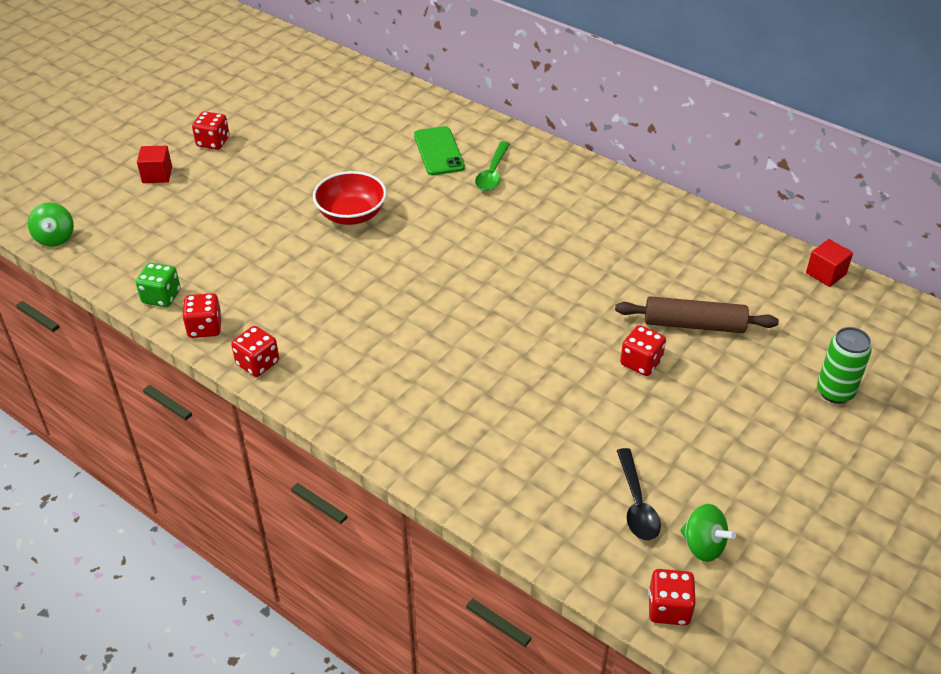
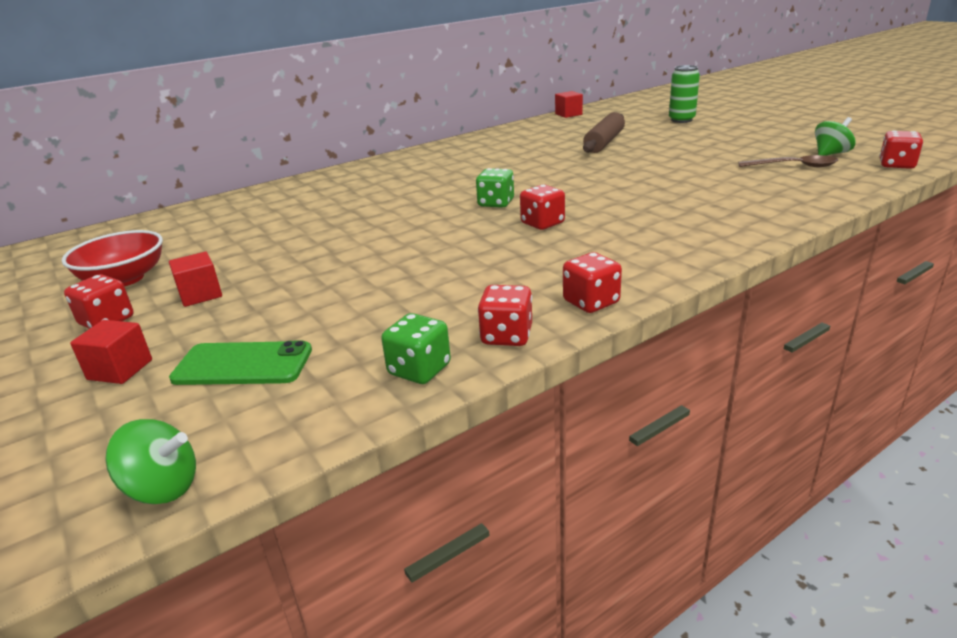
camera: 70 degrees left, 15 degrees down
(252, 166) = (200, 295): none -> red cube
(351, 215) = (363, 243): red bowl -> red bowl (124, 279)
(438, 151) = (305, 202): green phone -> green phone (243, 364)
(458, 272) = (496, 203): none -> green dice
(492, 173) = (365, 185): green spoon -> none
(636, 504) = (794, 166): black spoon -> brown spoon
(641, 362) = (640, 157): red dice -> red dice (542, 223)

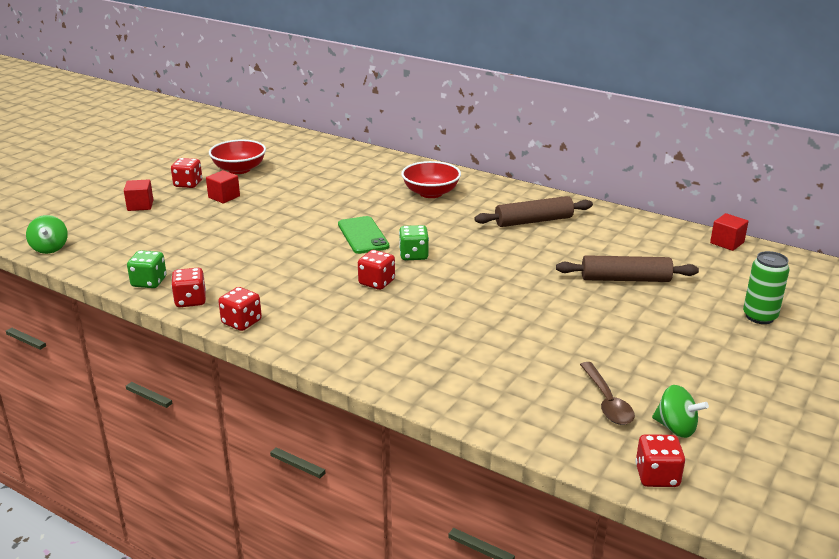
camera: 65 degrees right, 0 degrees up
(243, 364) = (148, 233): green phone -> green phone (363, 235)
(363, 185) = (431, 193): none -> red bowl
(473, 156) = (533, 221): none -> brown rolling pin

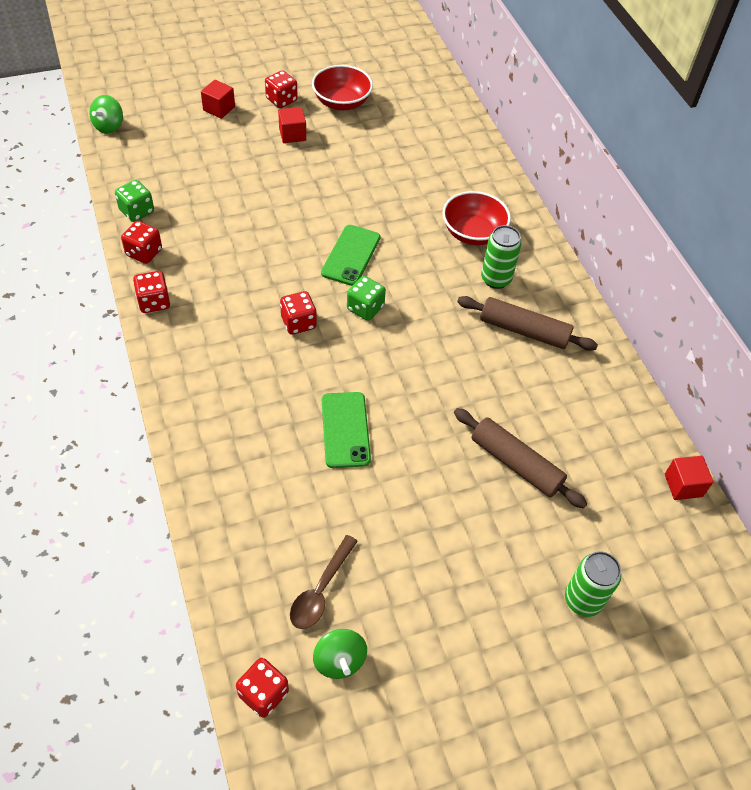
camera: 35 degrees right, 25 degrees up
(479, 207) = (496, 279): none -> green can
(494, 317) = (345, 430): none -> green phone

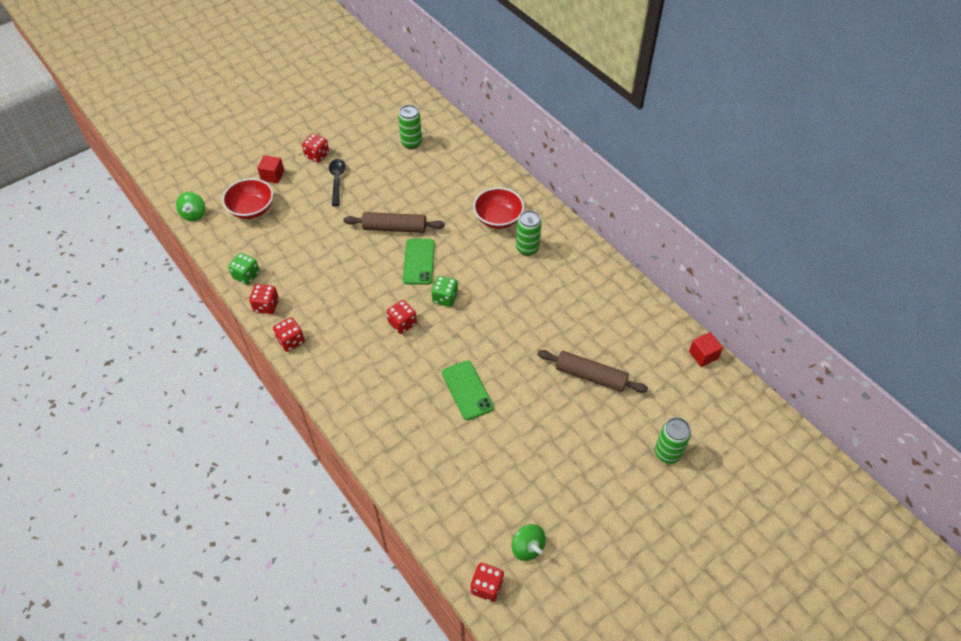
camera: 15 degrees left, 0 degrees up
(292, 134) = (337, 180): red cube -> black spoon
(321, 590) = (496, 506): brown spoon -> none
(342, 102) = (363, 144): red bowl -> red bowl (251, 209)
(401, 116) = (411, 143): none -> green can
(524, 331) = (561, 280): brown rolling pin -> brown rolling pin (395, 228)

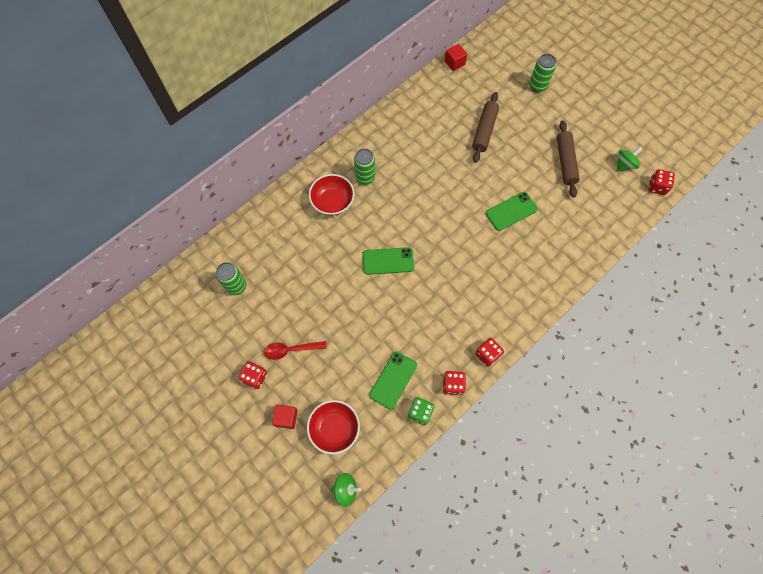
camera: 95 degrees left, 15 degrees up
(285, 256) = (393, 380): none -> green phone
(337, 180) = (291, 350): black spoon -> red spoon
(395, 228) = (350, 286): brown rolling pin -> brown rolling pin (565, 162)
(402, 323) = (456, 266): red dice -> none
(445, 298) = (425, 236): green dice -> none

